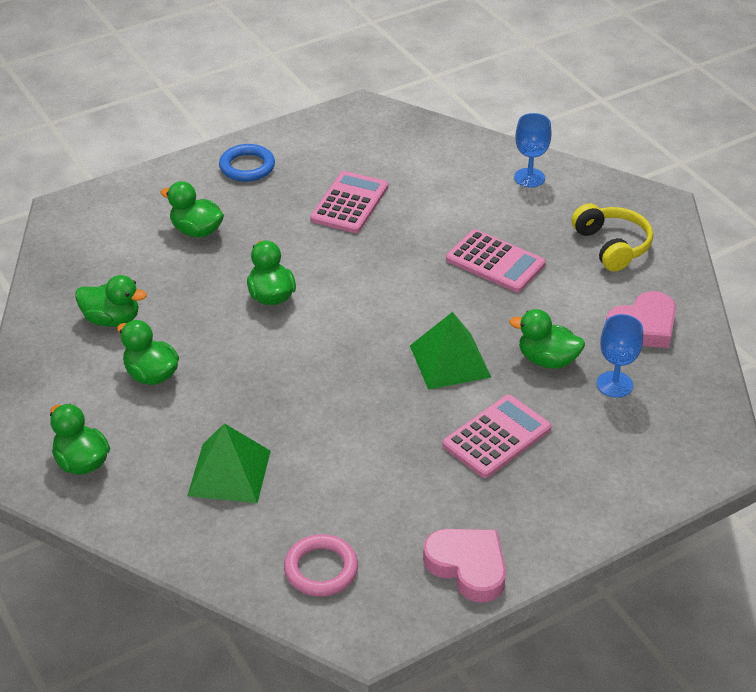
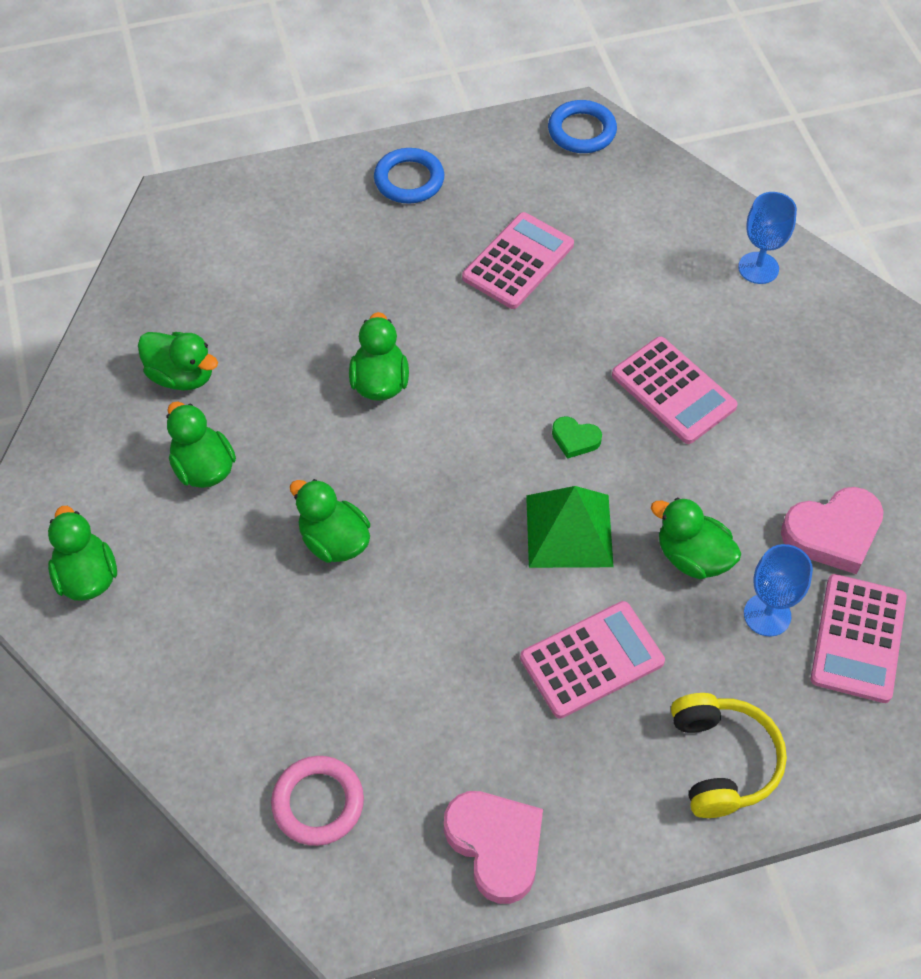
camera: 15 degrees right, 15 degrees up
(196, 231) = (319, 265): green duck -> green duck (334, 541)
(229, 473) = (252, 634): green pyramid -> none
(368, 116) = (582, 131): none -> blue ring
(433, 304) = (575, 439): none -> green heart
(612, 246) = (832, 398): yellow headphones -> yellow headphones (722, 761)
(684, 386) = (858, 638): none -> pink calculator

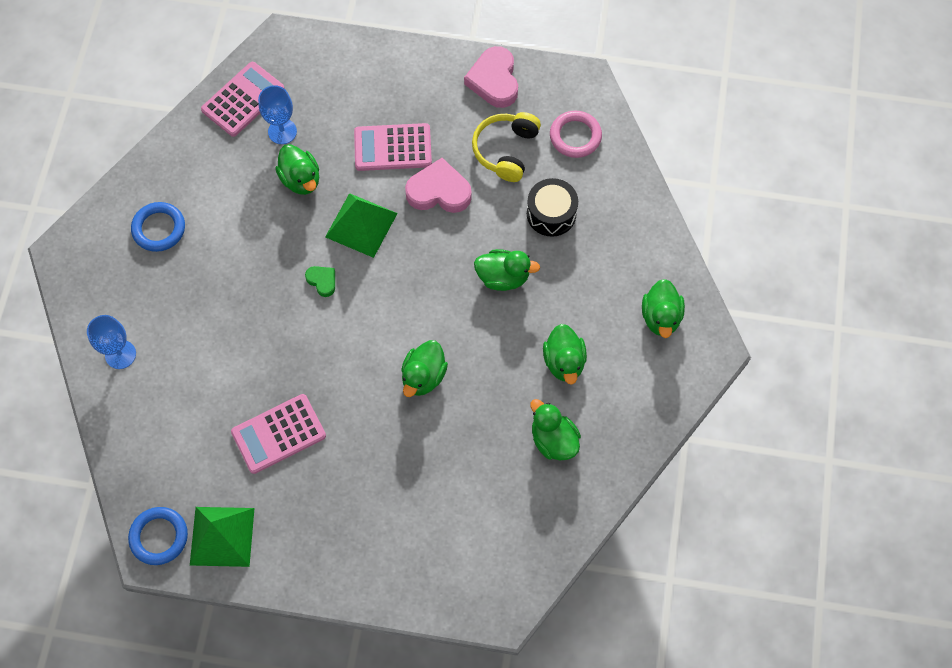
camera: 155 degrees left, 10 degrees up
(304, 659) = (551, 214): none -> black drum
(334, 541) = (503, 277): green duck -> green duck turned 60 degrees counterclockwise
(409, 180) = (316, 547): blue ring -> blue ring (159, 229)
(516, 154) = (222, 536): none -> green pyramid
(673, 391) = (240, 288): pink calculator -> none
(722, 761) = (357, 72): yellow headphones -> yellow headphones (506, 150)
(833, 533) = (212, 159): pink heart -> pink heart (439, 191)

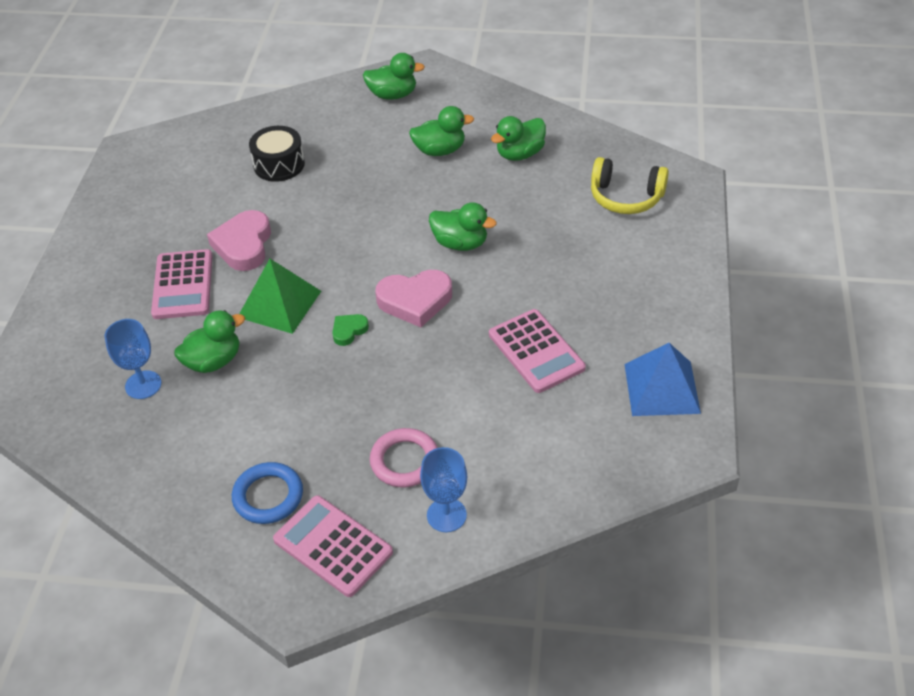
camera: 90 degrees left, 20 degrees down
(159, 537) = (674, 445): blue ring -> none
(222, 536) = (661, 388): green pyramid -> blue pyramid
(243, 100) = (88, 428): pink calculator -> pink calculator (333, 546)
(494, 80) = (111, 211): pink heart -> pink heart (415, 301)
(503, 277) = (349, 194): green duck -> none
(506, 150) = (200, 199): yellow headphones -> yellow headphones (626, 197)
(575, 136) = (192, 152): pink ring -> pink ring (405, 461)

